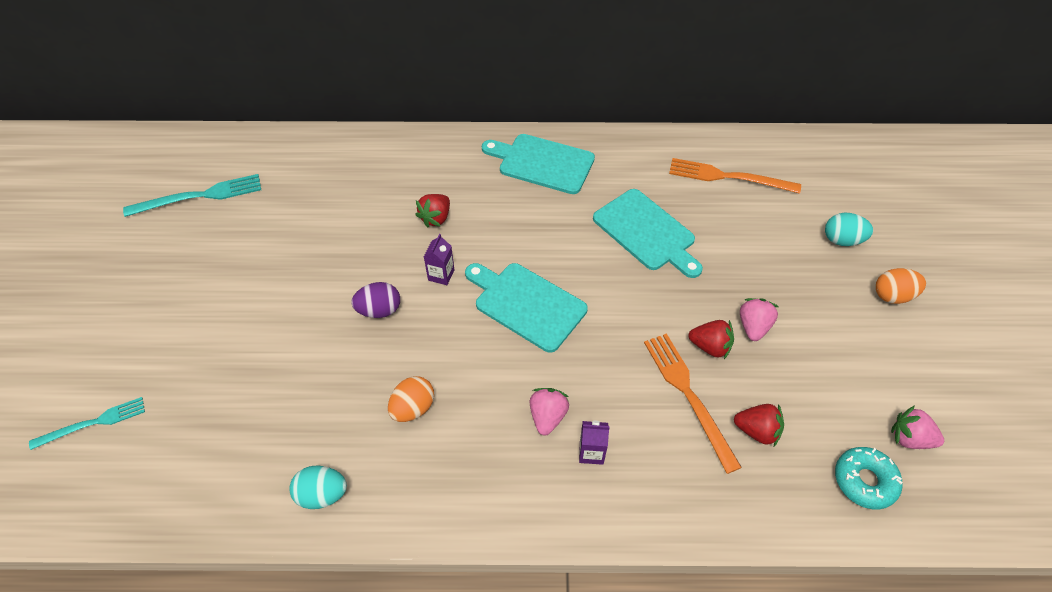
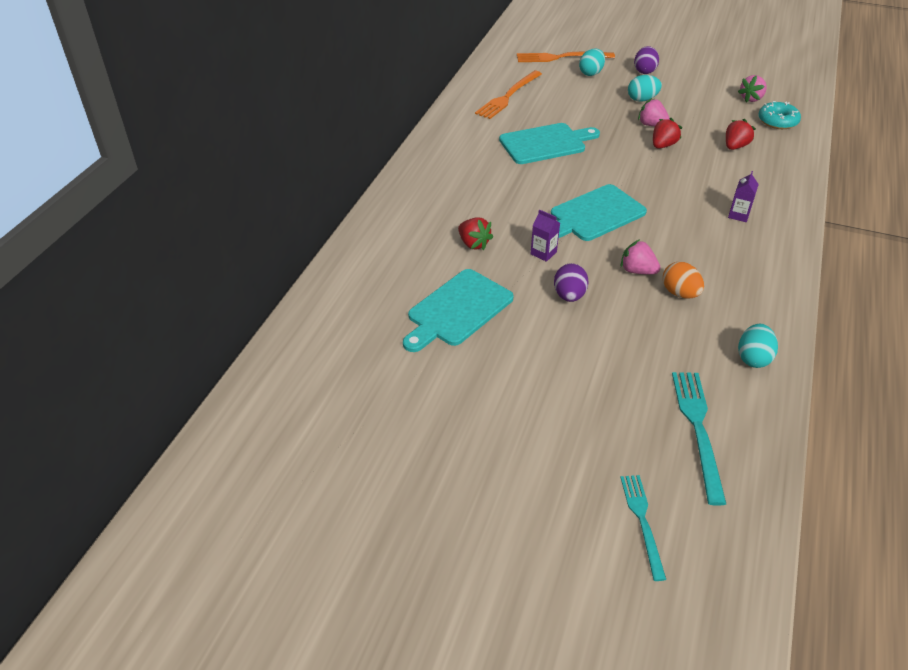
camera: 70 degrees left, 10 degrees down
(199, 196) = (344, 409): turquoise fork -> turquoise fork (698, 429)
(542, 163) = (440, 173): turquoise cutting board -> turquoise cutting board (457, 310)
(547, 416) = (704, 227): pink strawberry -> pink strawberry (637, 271)
(688, 395) = (701, 164): orange fork -> orange fork (561, 57)
(812, 306) = (642, 99): none -> turquoise egg
(892, 296) = (644, 71): orange egg -> purple egg

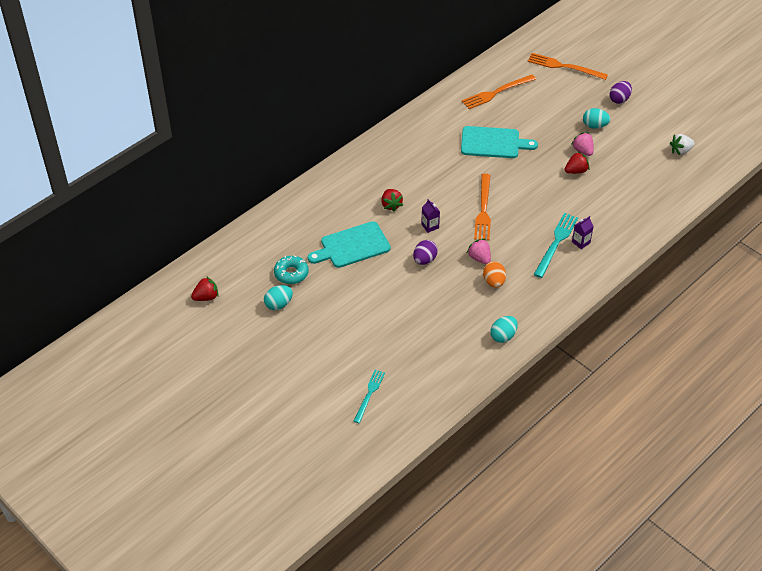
camera: 25 degrees right, 5 degrees up
(591, 73) = (575, 89): turquoise egg -> turquoise egg (278, 304)
(594, 215) = (483, 210): turquoise cutting board -> orange fork
(698, 429) = (436, 362): turquoise fork -> turquoise fork (556, 243)
(735, 146) = (628, 188): red strawberry -> red strawberry (206, 297)
(751, 98) = (680, 151): pink strawberry -> white strawberry
(777, 121) = (681, 177): turquoise donut -> turquoise donut (291, 273)

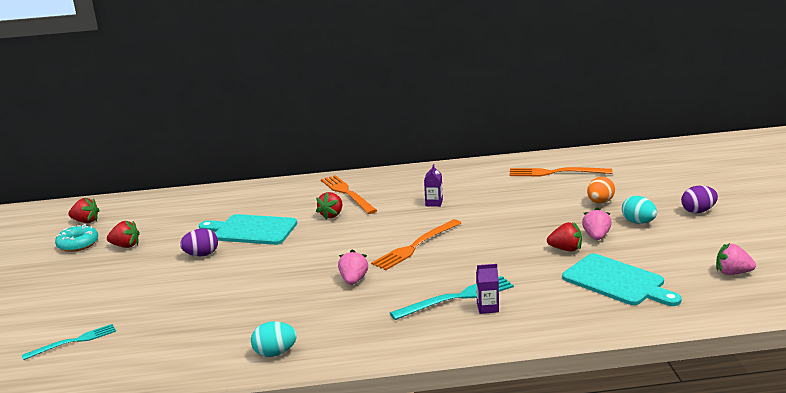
camera: 40 degrees right, 25 degrees down
(278, 304) = (125, 246): turquoise egg -> red strawberry
(291, 273) = (172, 230): turquoise donut -> turquoise donut (78, 244)
(424, 260) = (298, 262): purple egg -> purple egg (201, 255)
(430, 226) = (343, 240): purple carton -> purple carton (434, 203)
(493, 143) = (500, 204): turquoise cutting board -> turquoise cutting board (617, 281)
(494, 282) = (338, 304): orange egg -> orange egg (600, 202)
(564, 67) = (659, 173): orange fork -> orange fork (347, 193)
(680, 151) = (732, 273): white strawberry -> pink strawberry

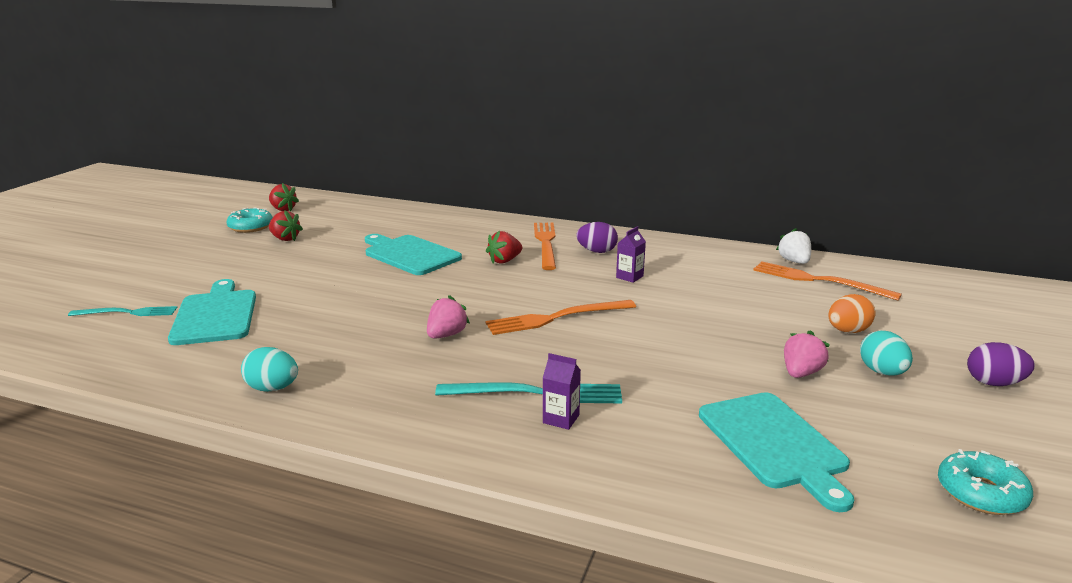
camera: 25 degrees right, 0 degrees up
(155, 320) = (216, 315): none -> turquoise cutting board
(201, 255) = (336, 265): purple egg -> purple egg (597, 251)
(529, 163) = (794, 261): none -> white strawberry
(566, 249) = (741, 377): red strawberry -> none
(732, 273) = (981, 493): pink strawberry -> turquoise donut

